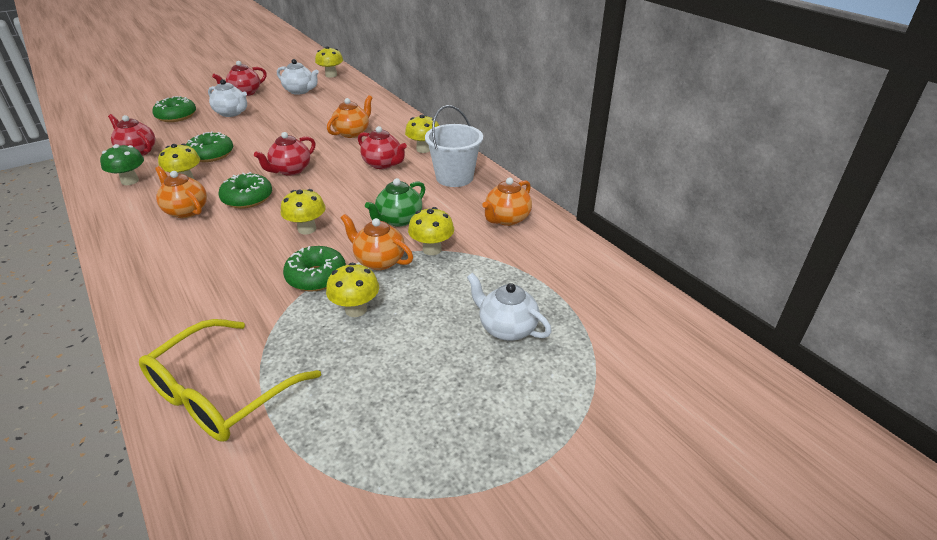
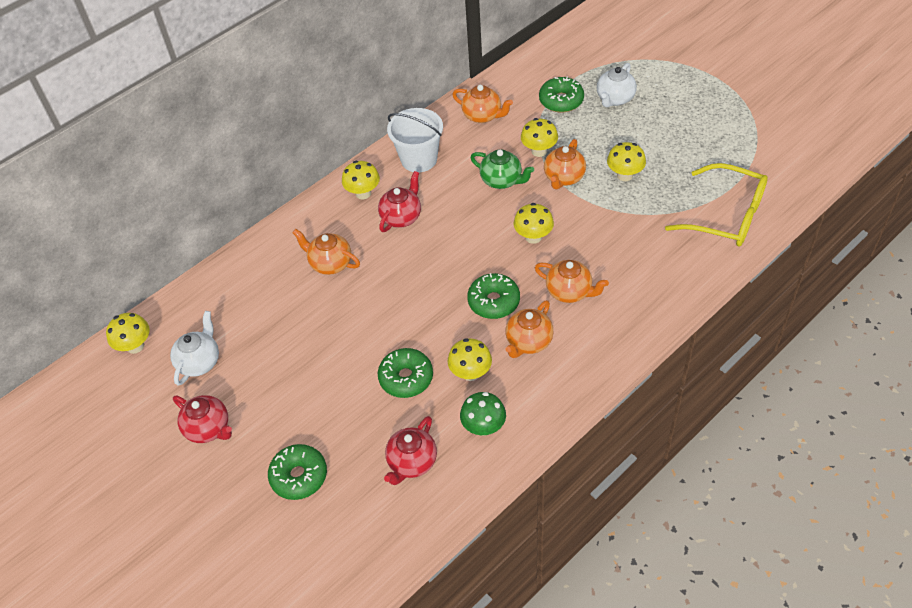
camera: 95 degrees left, 15 degrees up
(219, 241) = (569, 291): none -> orange teapot
(231, 113) = (283, 412): white teapot -> none
(290, 170) = (429, 288): red teapot -> none
(316, 277) = (596, 209): green donut -> green donut (561, 101)

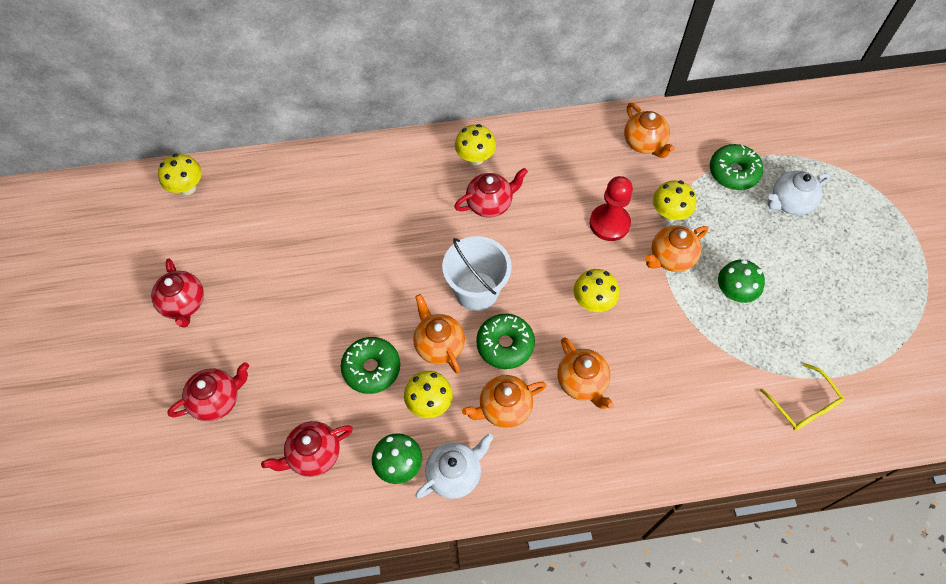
camera: 30 degrees right, 10 degrees up
(200, 362) = (223, 236): white teapot -> white teapot (454, 474)
(299, 476) = (217, 400): green donut -> red teapot
(330, 263) = (394, 211): orange teapot -> orange teapot (439, 345)
(419, 159) = (550, 153): white bucket -> white bucket (476, 291)
(502, 180) = (609, 223): green teapot -> red pawn
(624, 175) = (733, 293): yellow mushroom -> green mushroom
(726, 215) = (803, 404): yellow glasses -> yellow glasses, size x0.57

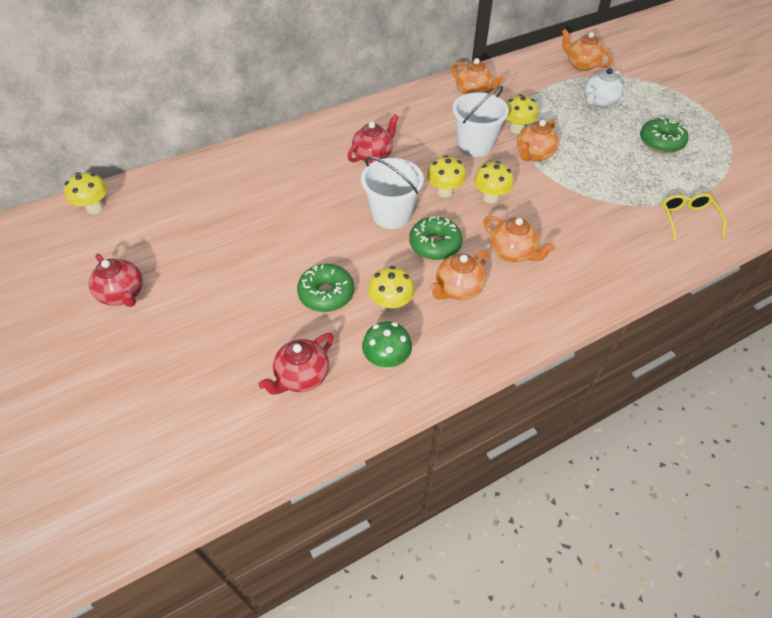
camera: 20 degrees left, 10 degrees down
(217, 400) = (186, 361): red teapot -> none
(439, 345) = (378, 260): orange teapot -> orange teapot (581, 65)
(454, 474) = (440, 351): white teapot -> none
(475, 158) = (346, 130): yellow mushroom -> yellow mushroom (444, 192)
(609, 223) = (475, 145): red pawn -> white bucket
(733, 172) = (548, 94): green donut -> green donut (660, 142)
(733, 293) = (593, 164): green mushroom -> none
(803, 404) = (687, 219): yellow glasses -> yellow glasses turned 135 degrees counterclockwise

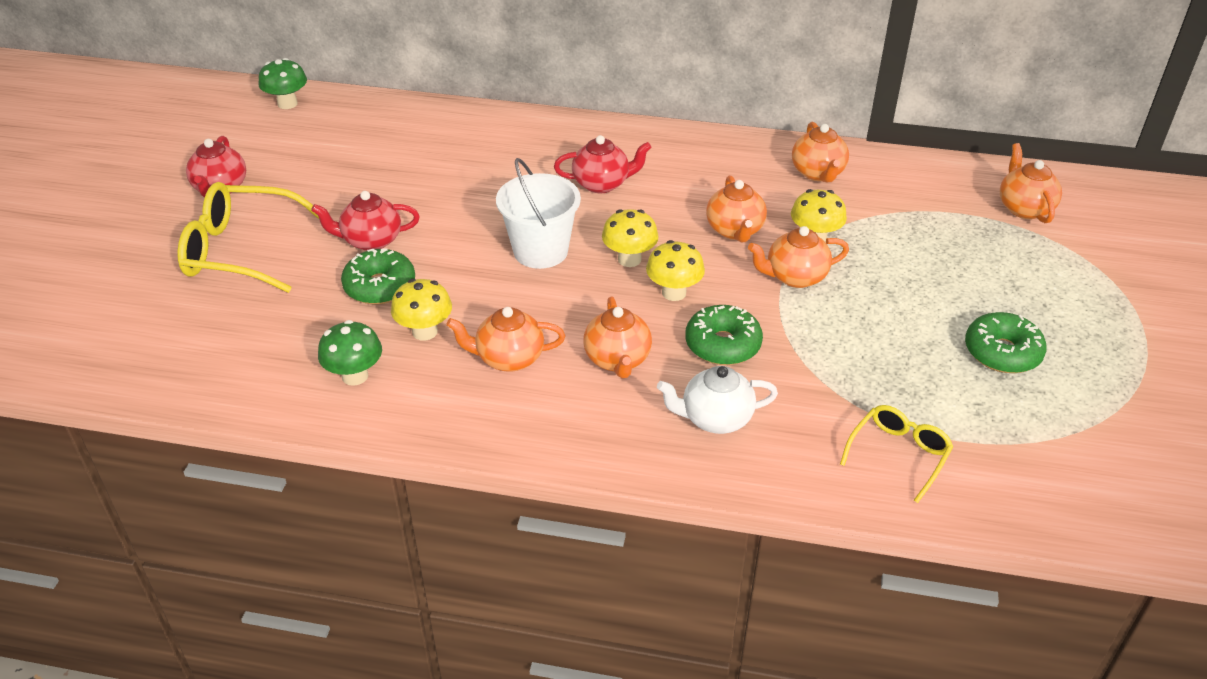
camera: 40 degrees right, 10 degrees down
(95, 208) = (287, 103): yellow mushroom -> green mushroom
(200, 327) = (242, 250): none -> yellow glasses
(302, 376) = (268, 341): red teapot -> red teapot (371, 240)
(435, 244) = (545, 304): green donut -> green donut (722, 345)
(475, 145) = (735, 230): white bucket -> orange teapot
(598, 102) = (980, 263): white teapot -> white teapot (715, 418)

